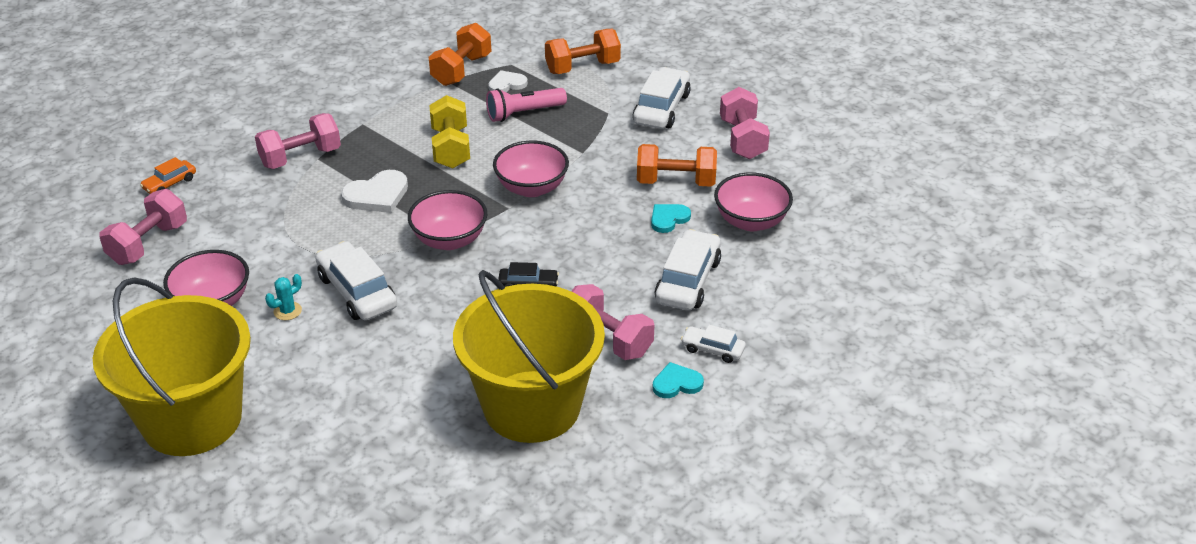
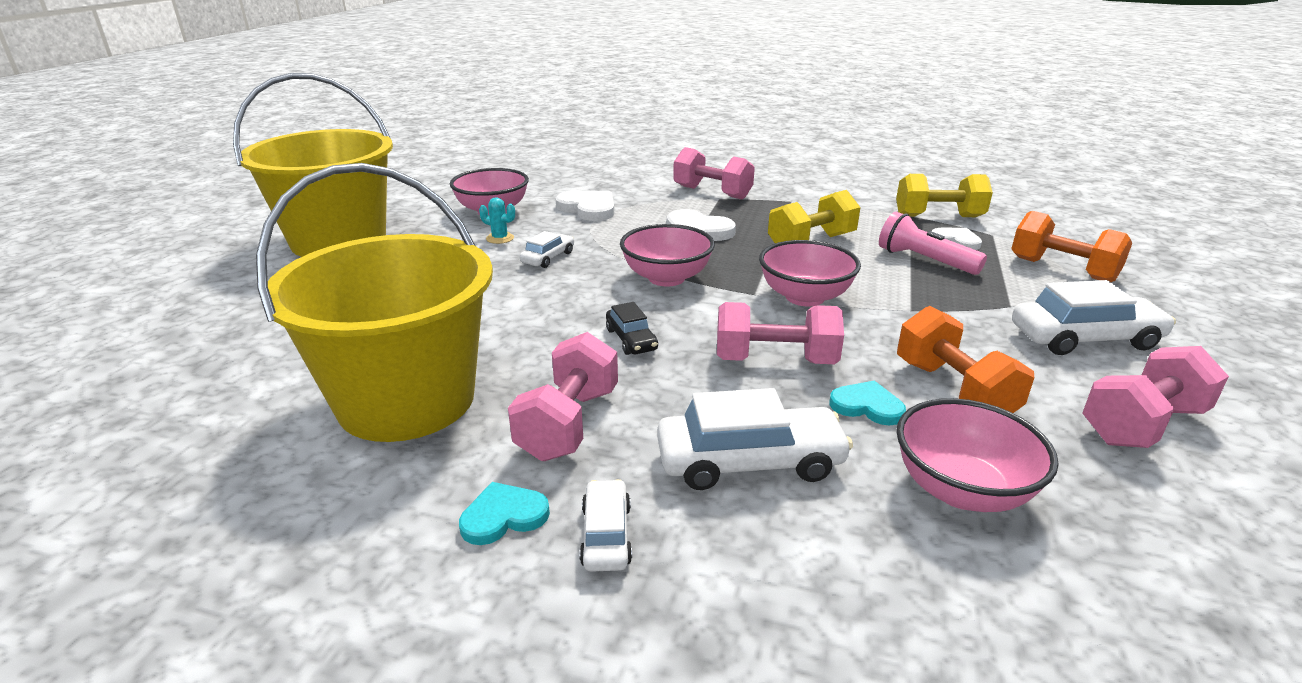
camera: 65 degrees right, 10 degrees down
(148, 244) = (549, 177): pink dumbbell -> pink dumbbell (775, 360)
(170, 183) = (626, 165): orange car -> none
(266, 241) = (588, 208): none -> white heart
(357, 292) = (548, 258): white car -> white car, size x0.55
(461, 70) = (938, 216): orange dumbbell -> yellow dumbbell
(676, 383) = (503, 516): turquoise heart -> turquoise heart turned 75 degrees counterclockwise

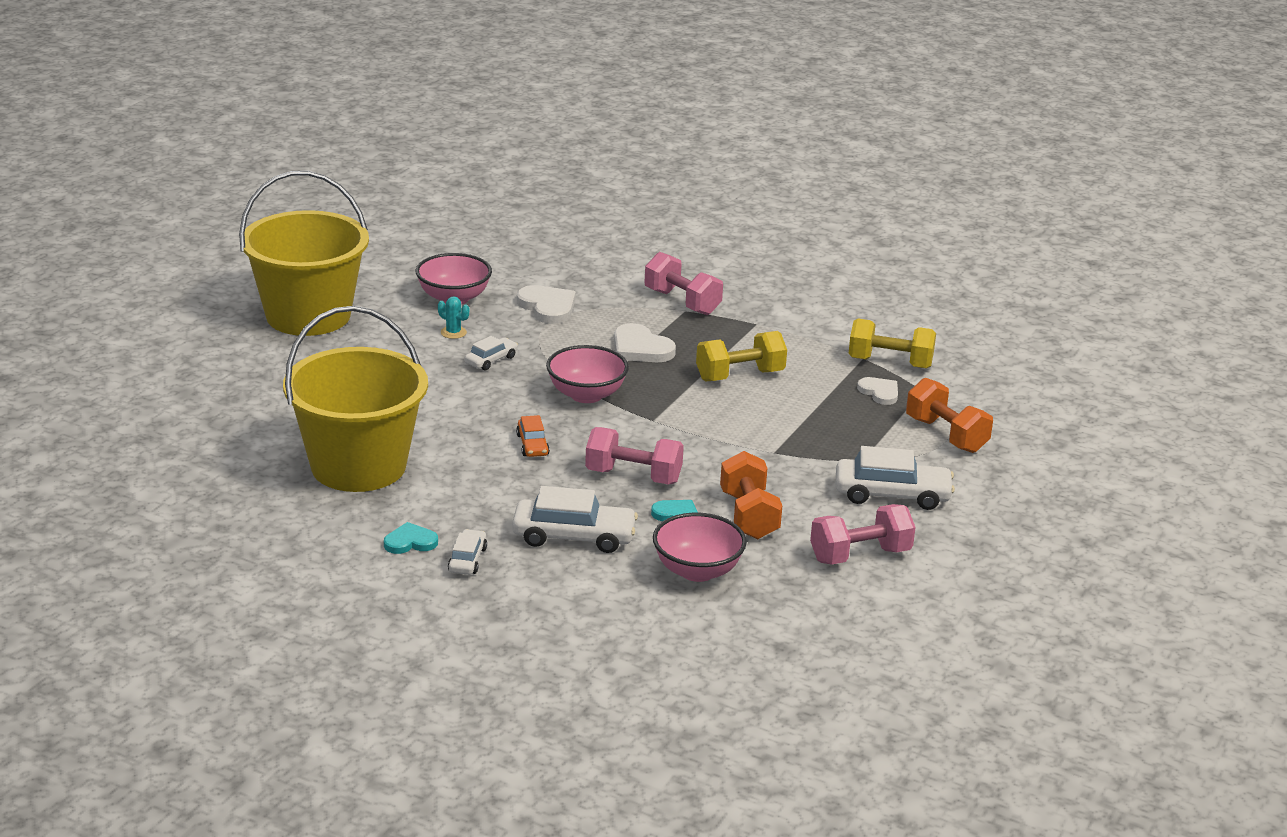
camera: 10 degrees right, 0 degrees up
(568, 423) = (465, 497): pink dumbbell -> none
(631, 339) = (532, 445): black car -> orange car
(805, 297) = (693, 429): pink bowl -> none
(924, 260) = (829, 409): pink flashlight -> none

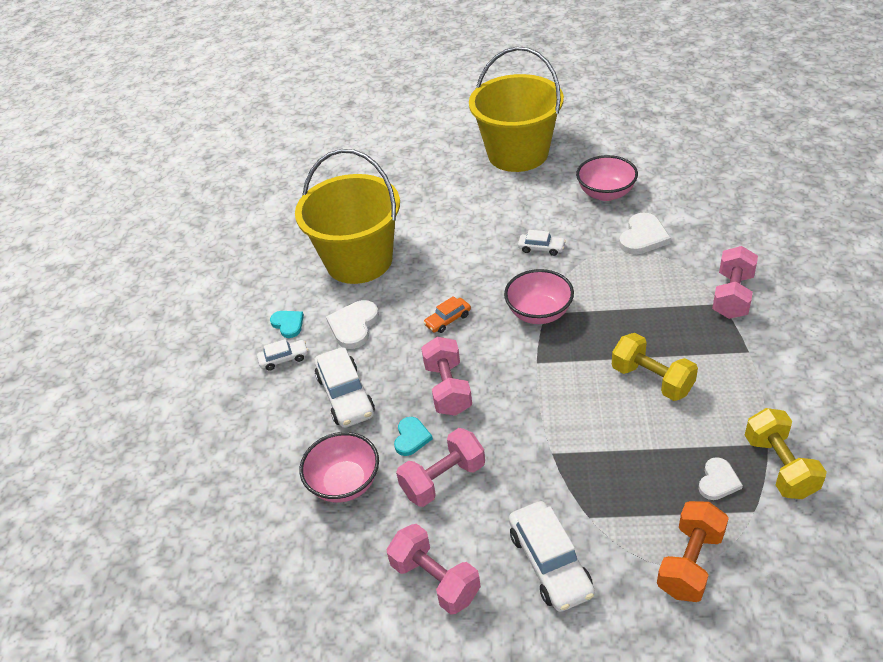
camera: 70 degrees right, 15 degrees up
(453, 332) = (560, 215): turquoise cactus -> none
(640, 348) = (635, 308): white heart -> white heart (354, 326)
(749, 515) = (443, 479): orange dumbbell -> pink dumbbell

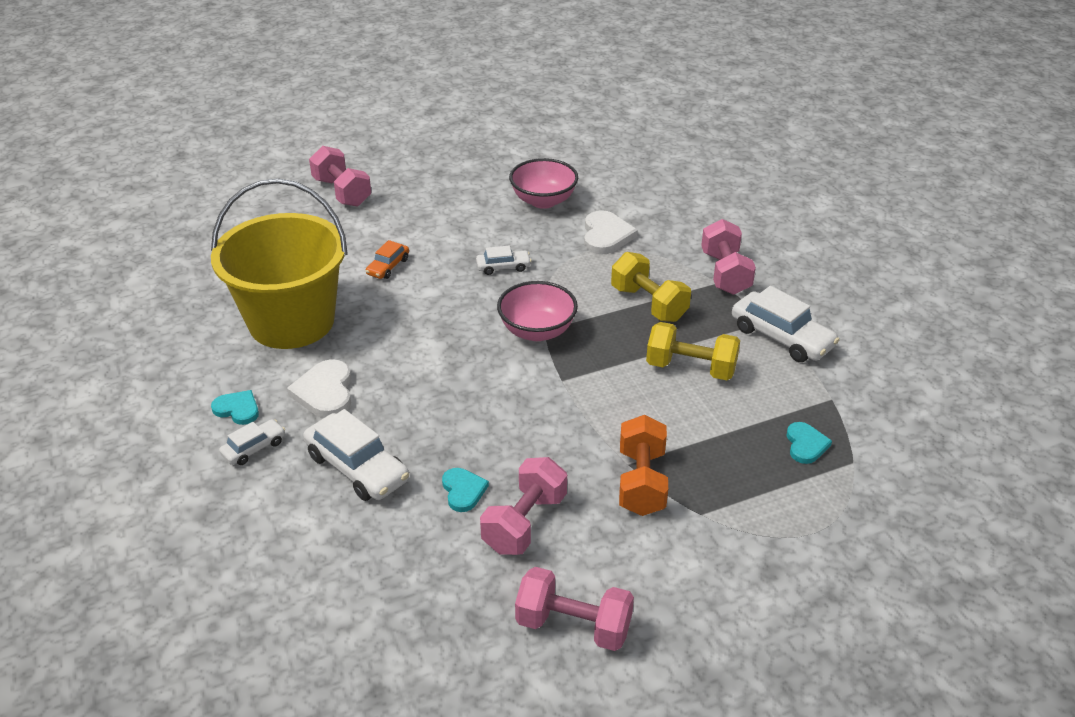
camera: 30 degrees left, 5 degrees down
(345, 483) = (410, 560): pink bowl -> none
(448, 320) = (437, 360): orange car -> orange car (388, 266)
(448, 388) = (477, 430): pink dumbbell -> pink dumbbell (342, 192)
(518, 153) = (423, 177): yellow bucket -> none
(550, 563) = (686, 570): white car -> white car (781, 337)
(690, 563) = (821, 526): orange dumbbell -> orange dumbbell (641, 482)
(718, 481) = (805, 445): white heart -> turquoise heart
(779, 466) = (853, 416): yellow dumbbell -> yellow dumbbell (648, 304)

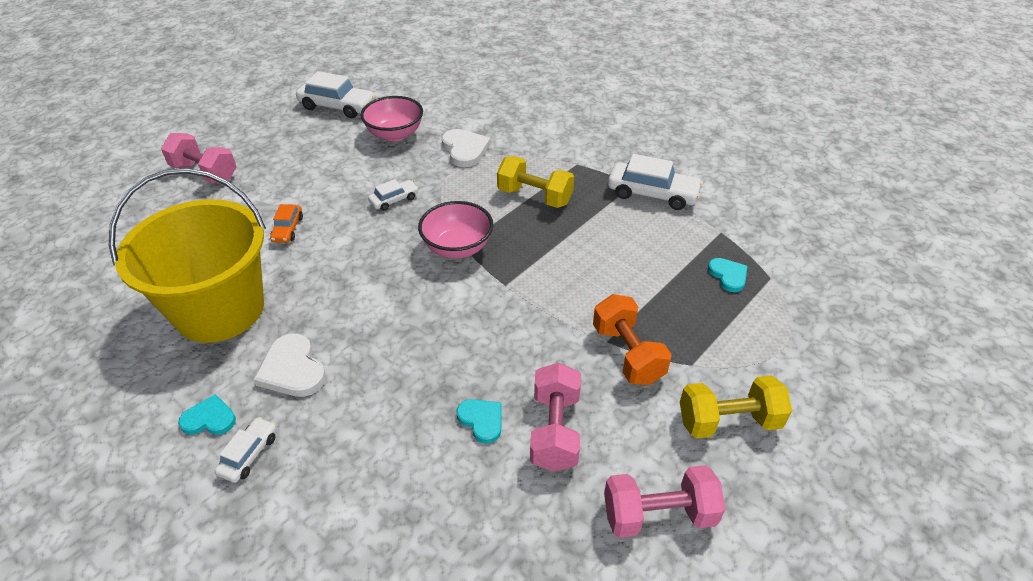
camera: 25 degrees left, 5 degrees up
(357, 468) = (367, 435): white car -> white car (337, 106)
(690, 368) = (602, 240): yellow dumbbell -> yellow dumbbell (728, 421)
(725, 273) = (577, 155): pink dumbbell -> none

